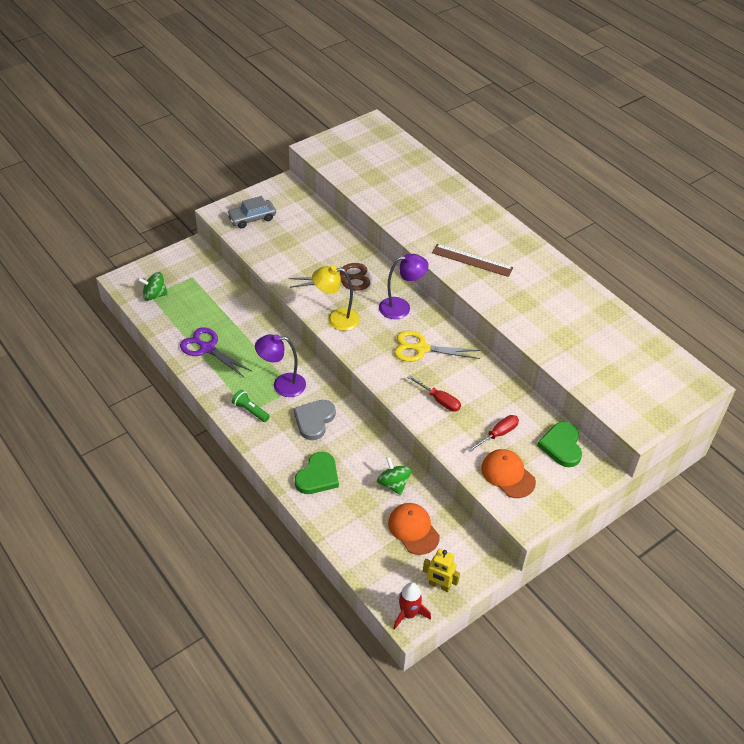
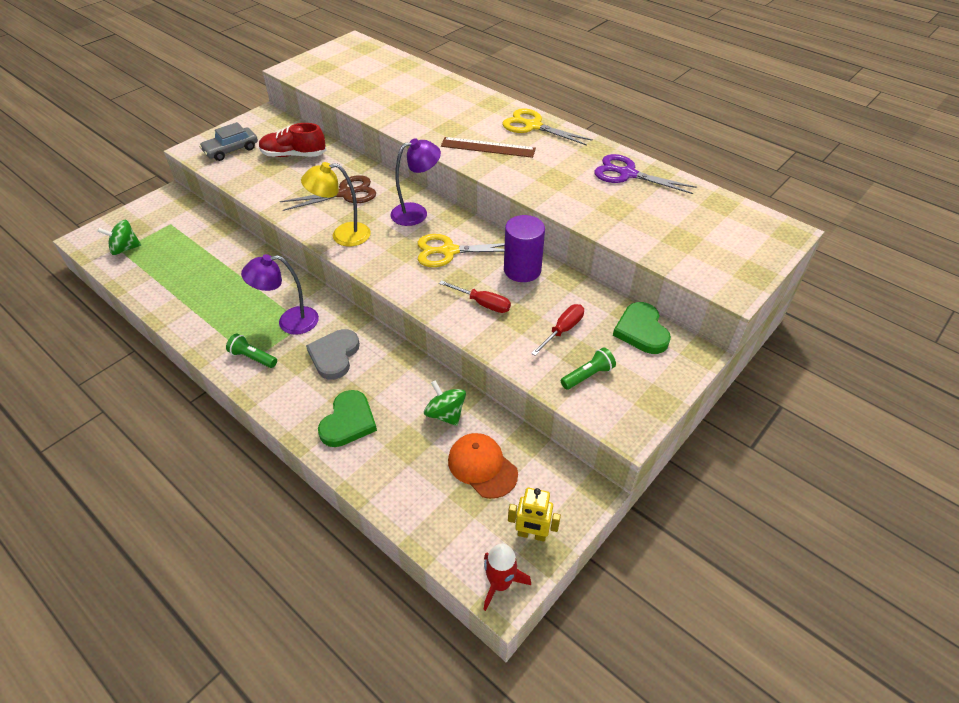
camera: 10 degrees left, 0 degrees up
(207, 348) = (193, 296): purple scissors -> purple scissors (627, 174)
(305, 232) = (294, 155): none -> red shoe
(478, 376) = (522, 270): none -> purple cylinder
(508, 475) = (587, 375): orange cap -> green flashlight
(516, 244) = (533, 126): none -> yellow scissors

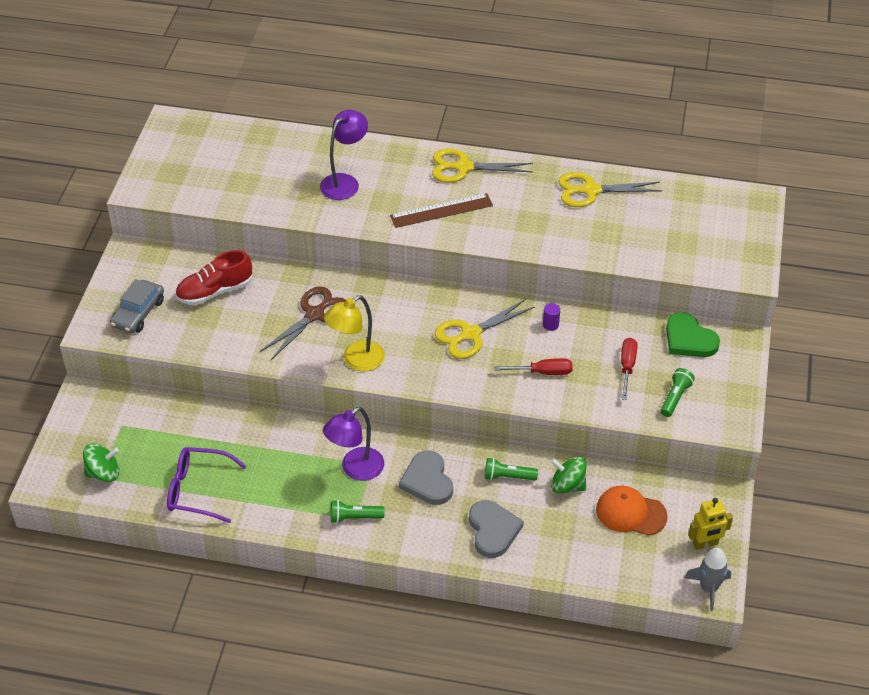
camera: 30 degrees left, 0 degrees up
(125, 249) = (104, 473): green spinning top -> green spinning top turned 150 degrees counterclockwise
(169, 286) = (198, 490): none -> purple glasses
(348, 421) = (493, 530): green heart -> grey heart
(401, 382) = (508, 477): none -> green flashlight
(416, 212) = (405, 306): purple lamp -> purple lamp (345, 182)
(500, 583) = (708, 588): red rocket -> grey rocket
(522, 270) = (550, 325): purple cylinder -> purple cylinder, size x0.43
(627, 174) = (590, 191): purple scissors -> yellow scissors

